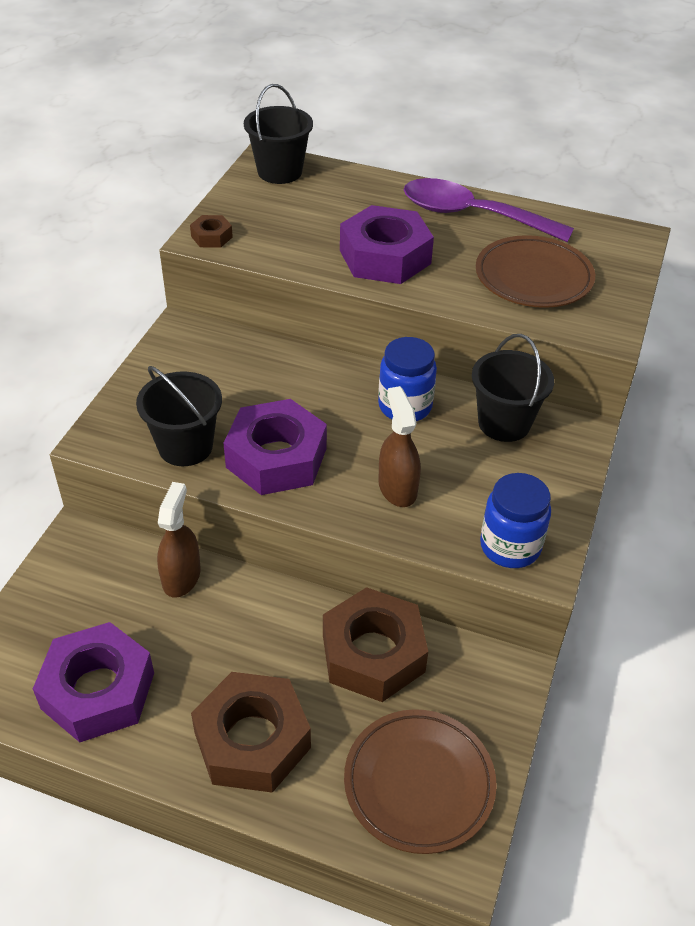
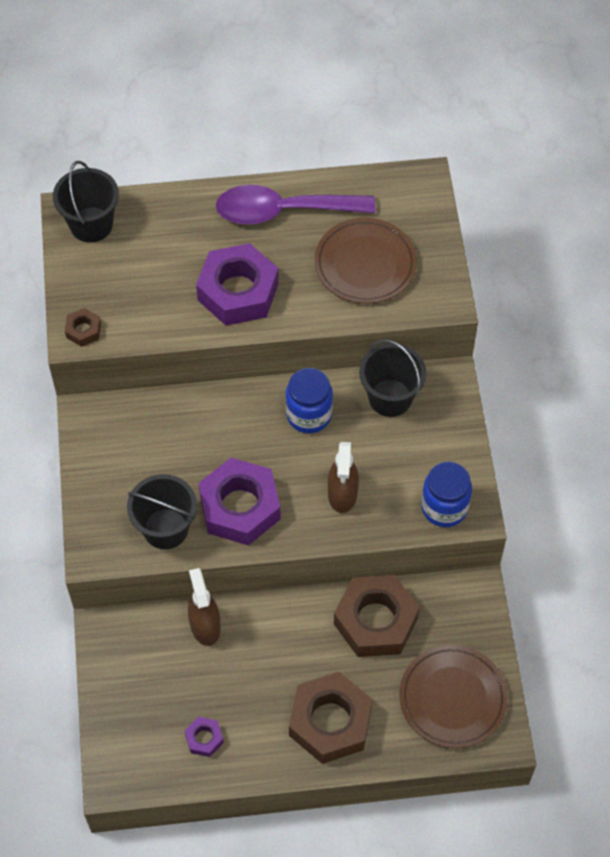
camera: 25 degrees left, 15 degrees up
(98, 690) = (204, 738): purple nut -> purple nut, size x0.45
(397, 488) = (342, 493): brown spray bottle -> brown spray bottle turned 135 degrees counterclockwise

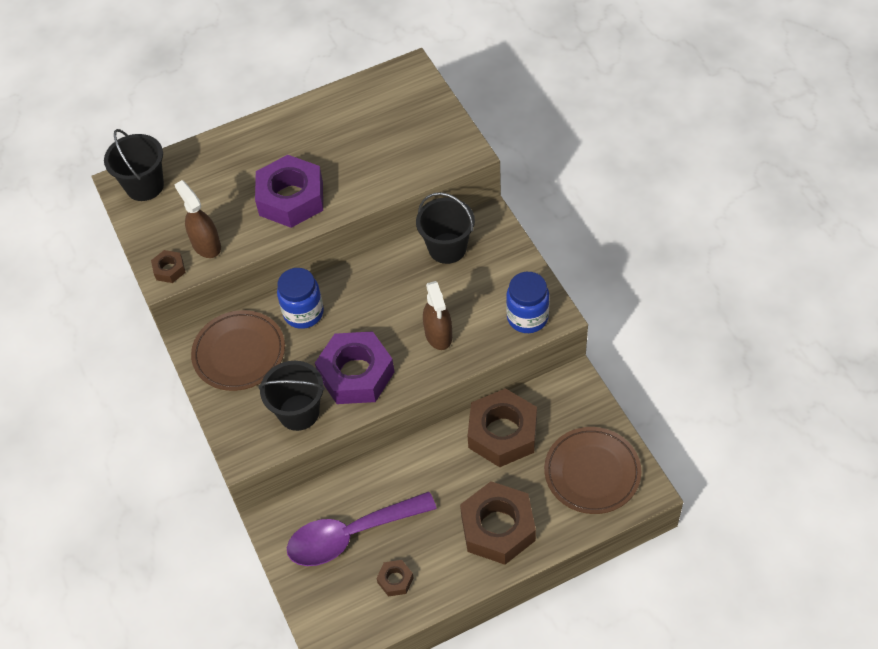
camera: 15 degrees left, 5 degrees down
(204, 738) = (395, 580): purple nut -> brown nut
(205, 625) = (359, 487): brown spray bottle -> brown spray bottle (206, 245)
(283, 211) = (304, 126): purple spoon -> purple spoon (351, 535)
(309, 415) = (385, 283): blue jar -> blue jar (303, 313)
(365, 264) = (389, 145): brown plate -> brown plate (239, 353)

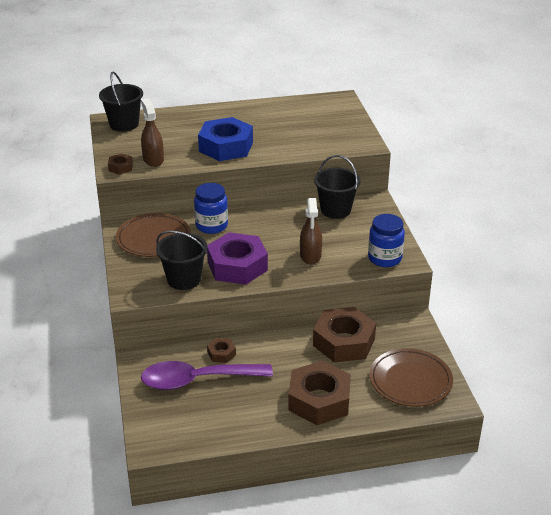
camera: 10 degrees right, 20 degrees down
(291, 198) = (226, 147): purple nut -> blue nut
(395, 580) = (221, 416): brown nut -> brown nut (221, 353)

